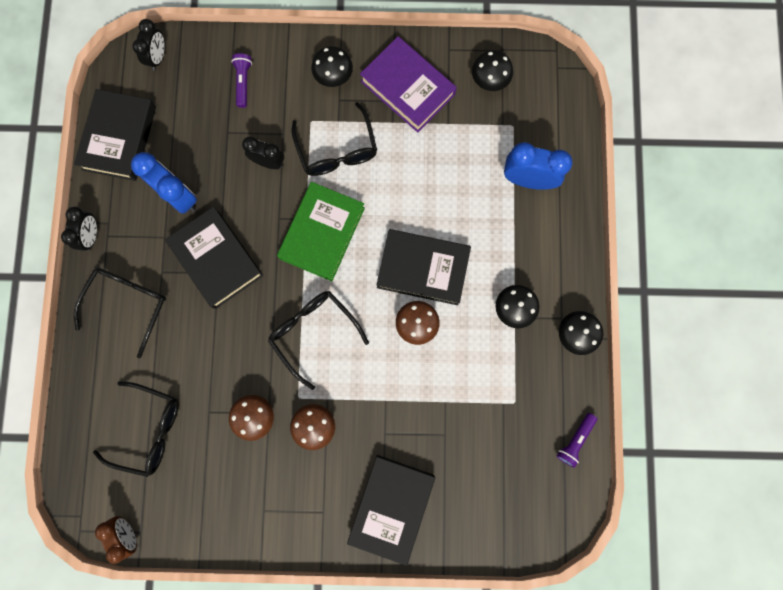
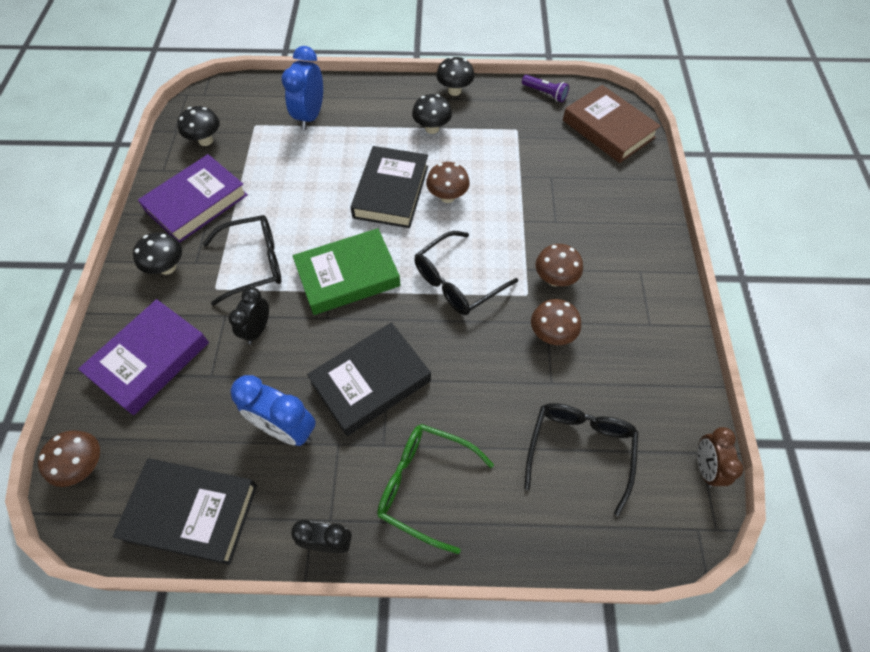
camera: 90 degrees left, 20 degrees down
(128, 304) = (425, 485): black glasses -> green glasses
(128, 533) = (704, 467): brown clock -> brown clock turned 60 degrees counterclockwise
(158, 57) = (85, 466): black clock -> brown mushroom
(178, 196) = (286, 429): blue clock -> blue clock turned 105 degrees counterclockwise
(243, 83) = (150, 359): purple flashlight -> purple book
(322, 233) = (348, 276): green book -> green book turned 45 degrees counterclockwise
(391, 507) = (624, 216): black book -> none
(518, 508) = (608, 129): none -> brown book

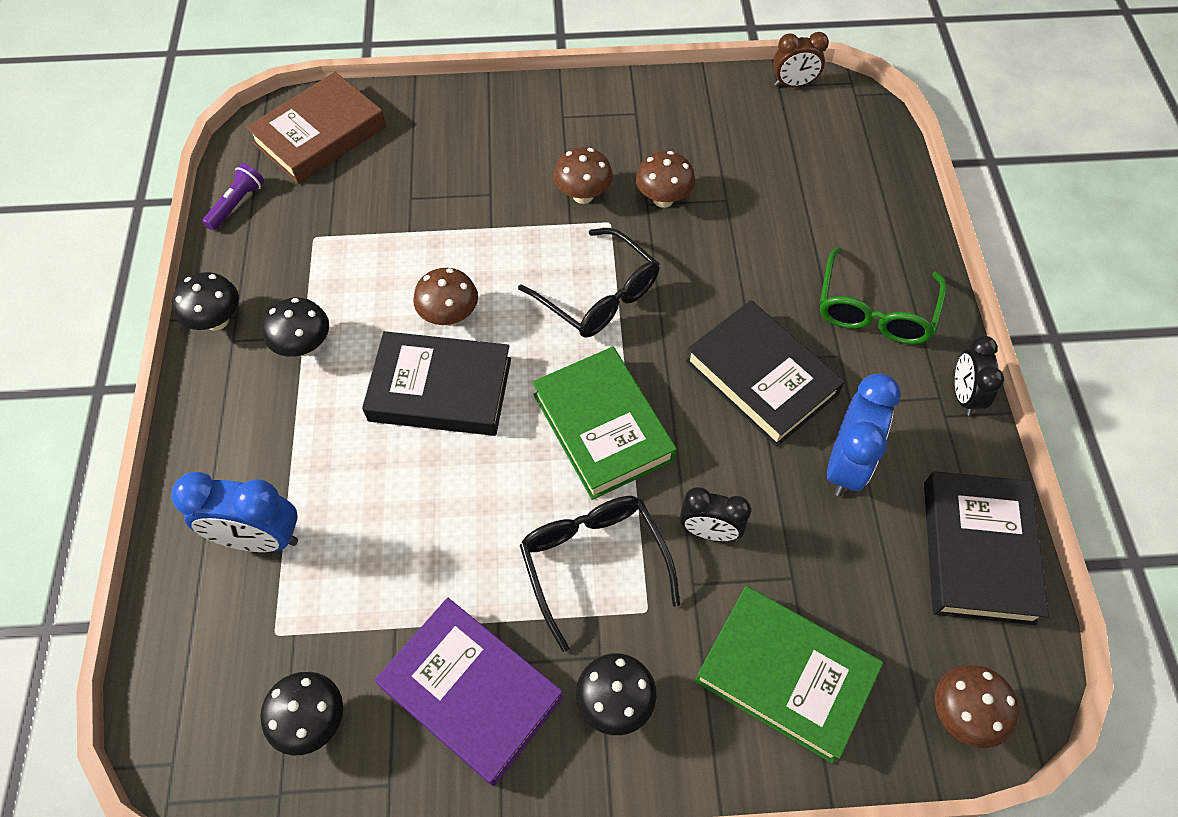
camera: 95 degrees left, 0 degrees up
(150, 359) = (785, 675): purple book -> green book
(579, 450) = (799, 177): black glasses -> none

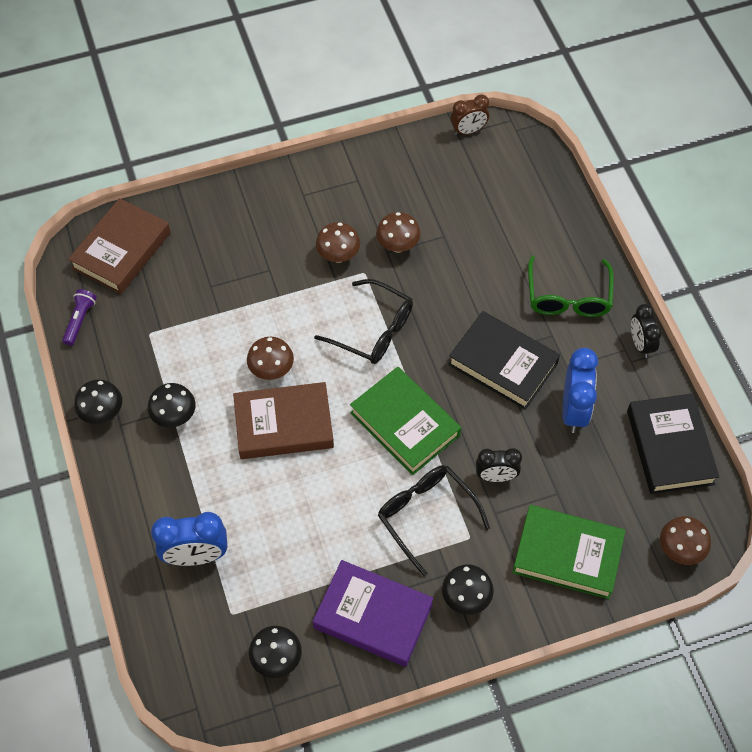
camera: 15 degrees left, 0 degrees up
(440, 389) = (284, 424): black book -> brown book

